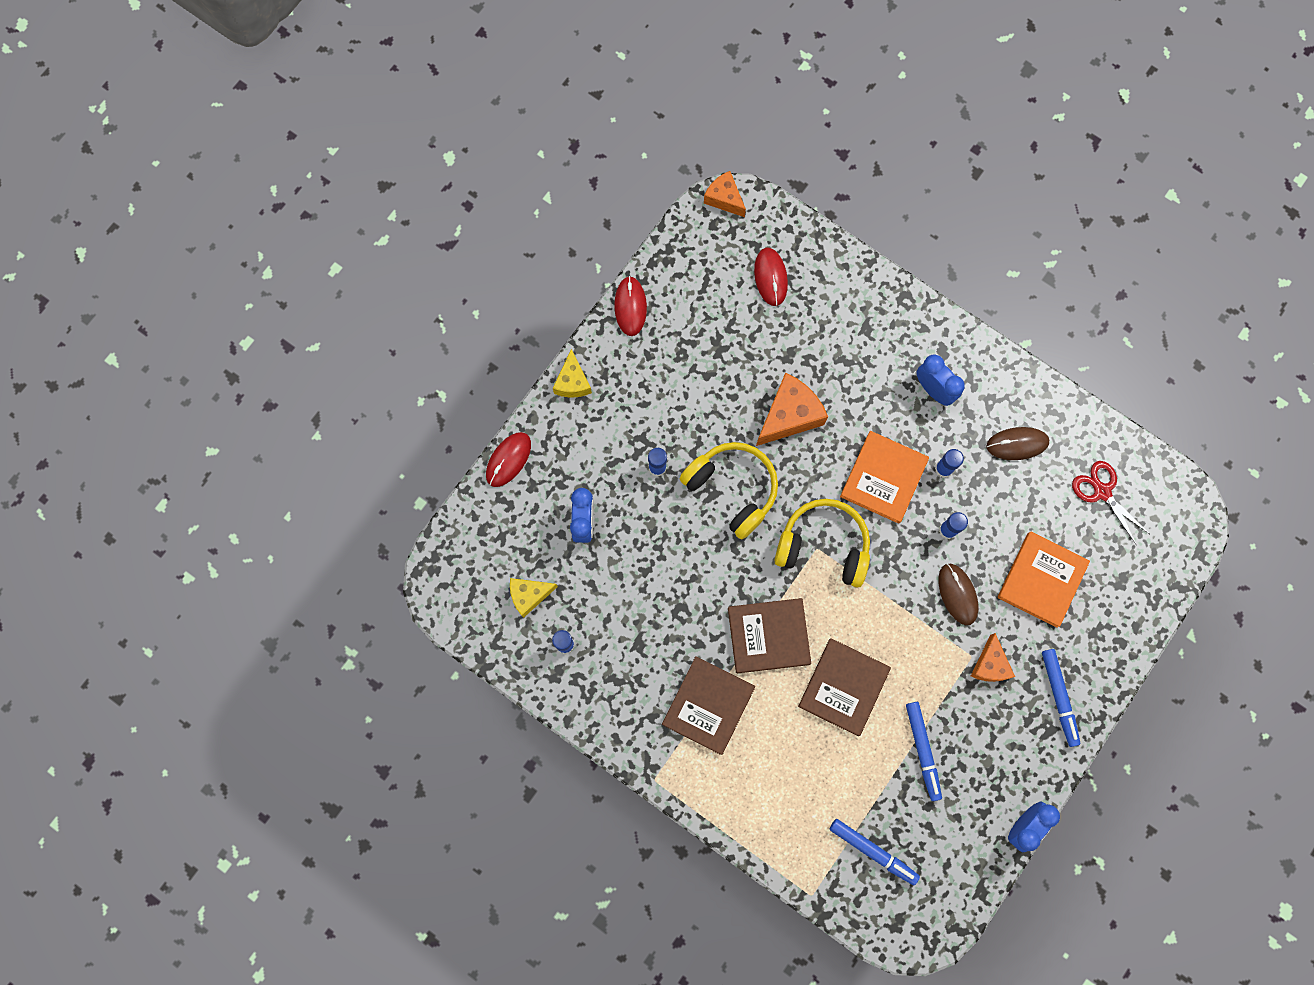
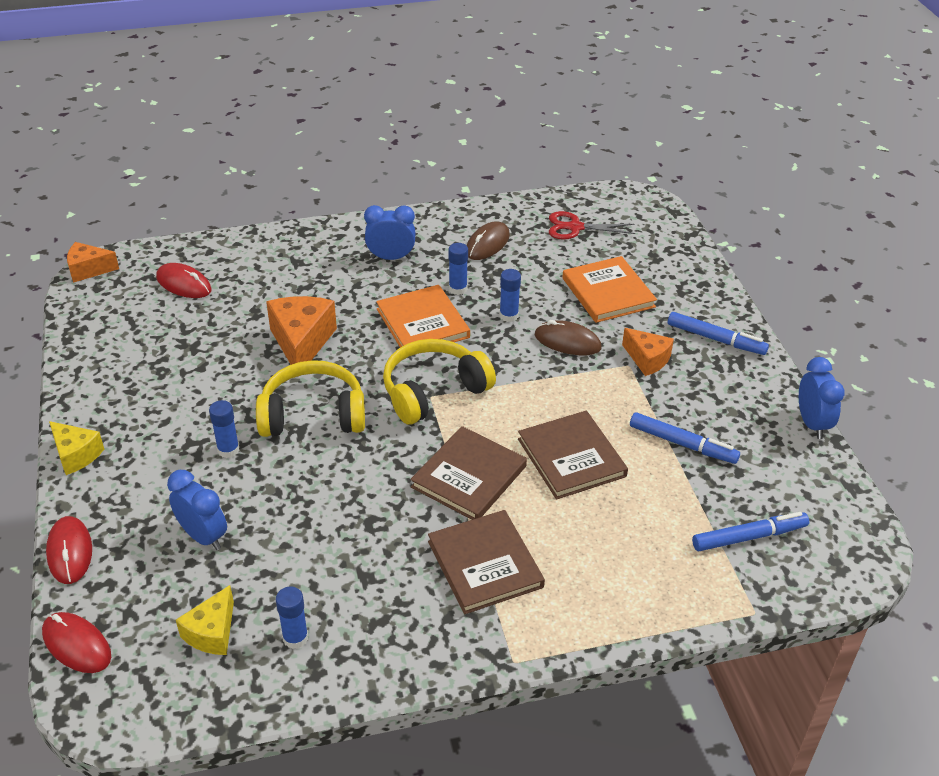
camera: 50 degrees left, 35 degrees down
(630, 307) = (77, 375): red mouse -> red mouse (77, 645)

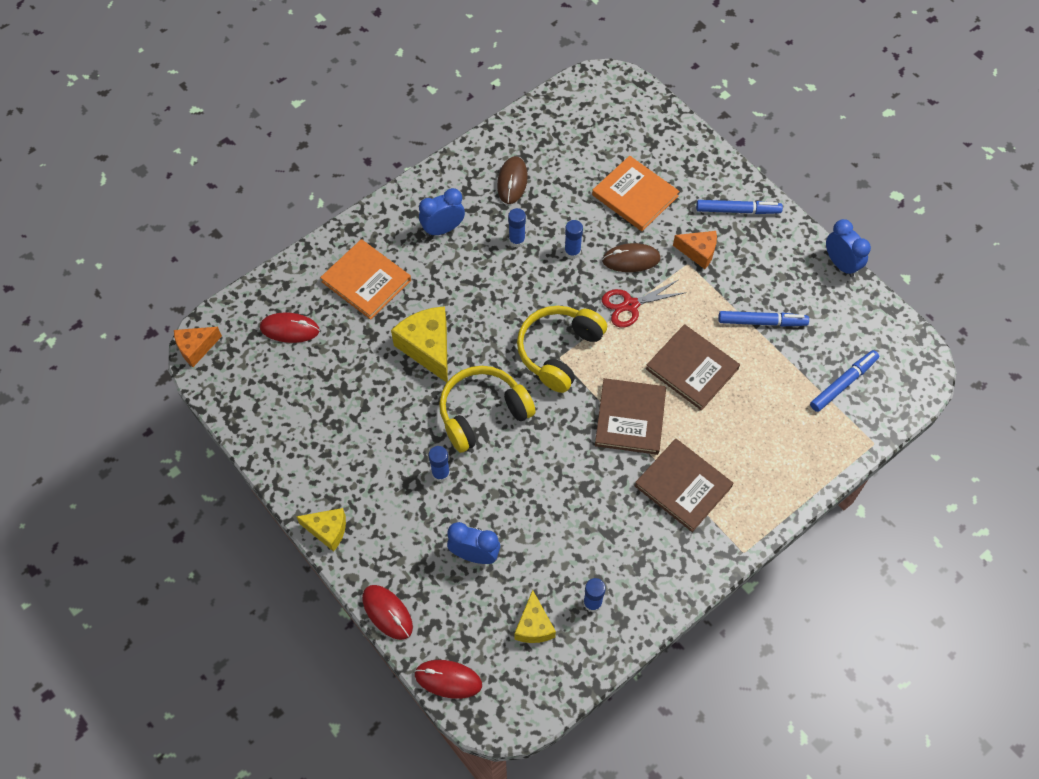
camera: 25 degrees left, 20 degrees up
(301, 342) = (428, 348): orange cheese -> yellow cheese
(422, 323) = (510, 288): orange book -> orange book (366, 281)
(575, 227) = (572, 134): red scissors -> red scissors (630, 305)

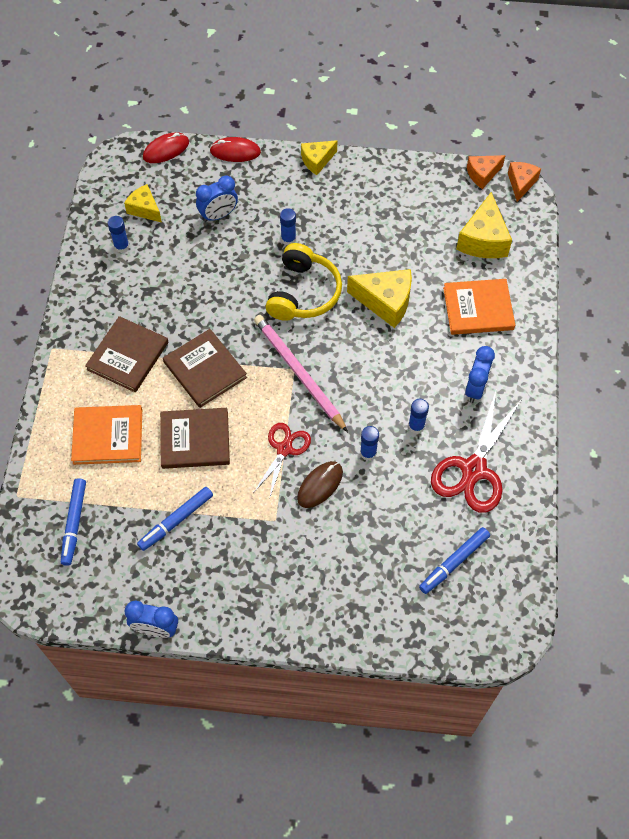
camera: 135 degrees right, 0 degrees up
(289, 329) = (483, 240): red mouse -> yellow cheese
(512, 181) = (474, 470): brown mouse -> red scissors
(559, 351) = (298, 373): yellow headphones -> pink pencil
(635, 195) = (372, 543): orange book -> orange book (108, 436)
(683, 486) = (128, 356): brown book -> brown book turned 60 degrees counterclockwise
(698, 252) = (276, 537): orange cheese -> orange cheese (482, 174)
(738, 210) = (280, 604): blue marker -> blue marker (454, 562)

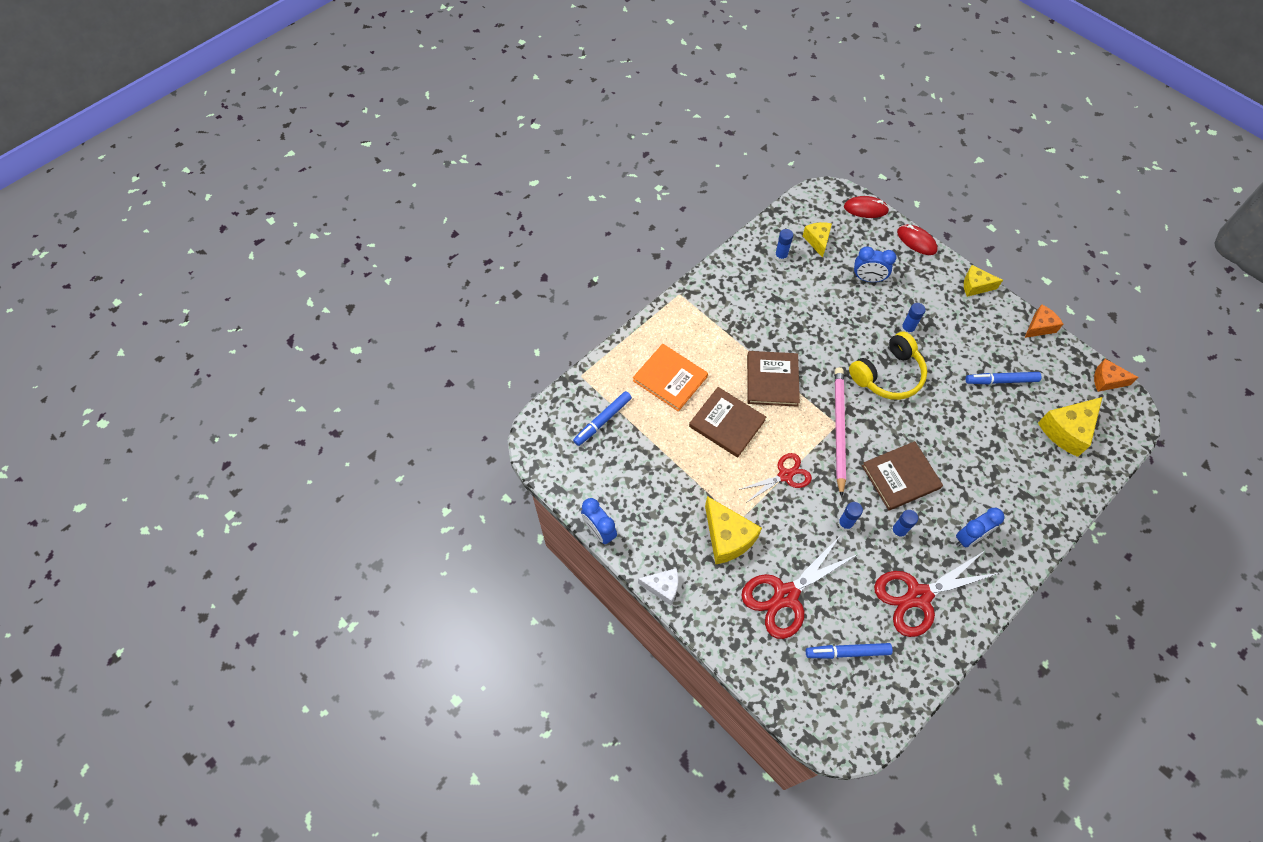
camera: 40 degrees right, 0 degrees up
(128, 356) = (726, 334): brown book -> brown book (900, 477)
(176, 521) = (670, 469): blue marker -> blue marker (1001, 380)
(255, 633) = (663, 587): none -> white cheese
(320, 485) = (790, 520): brown mouse -> none
(367, 555) = (786, 595): none -> red scissors
(385, 302) = (947, 424): yellow cheese -> yellow cheese (727, 537)
(478, 309) = (1020, 479): orange book -> none
(521, 183) = (1135, 408): orange cheese -> orange cheese (1039, 327)

